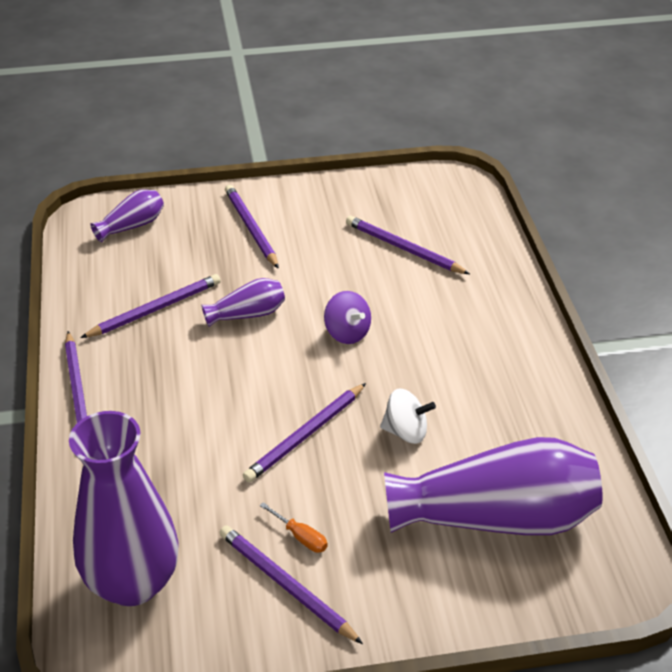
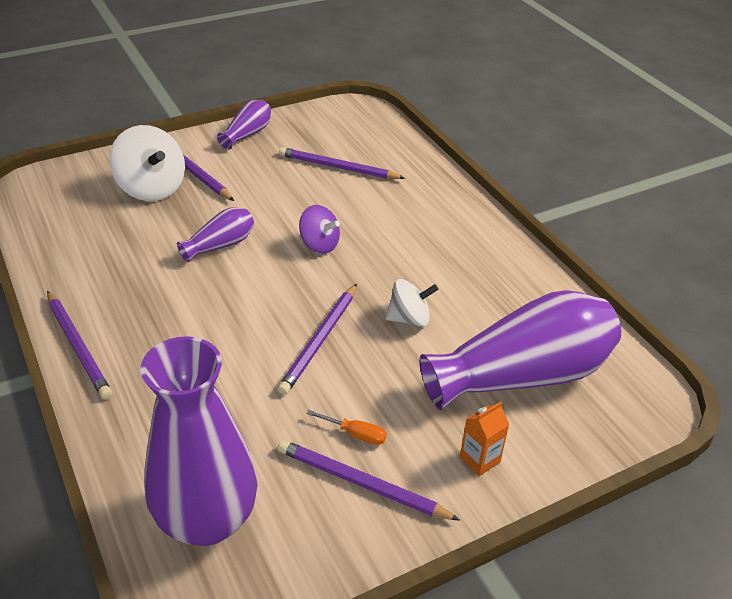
camera: 20 degrees left, 0 degrees up
(132, 226) = (77, 187): purple vase -> purple vase (247, 134)
(155, 309) = (128, 256): purple pencil -> none
(203, 240) = (151, 188): none -> white spinning top
(411, 592) = (479, 459): none -> orange carton

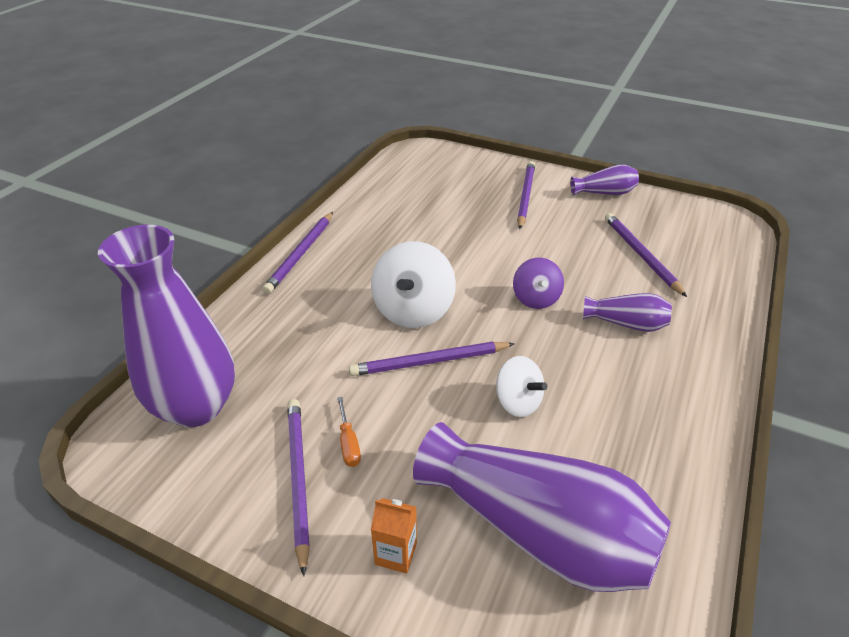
camera: 55 degrees right, 0 degrees up
(151, 188) = (483, 191): white spinning top -> white spinning top (413, 310)
(220, 245) = (468, 252): purple vase -> purple vase (626, 323)

